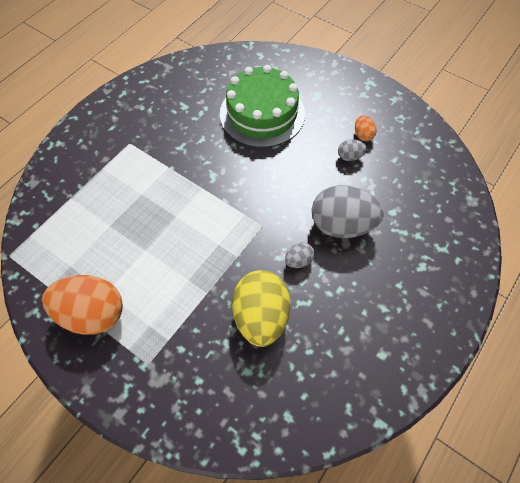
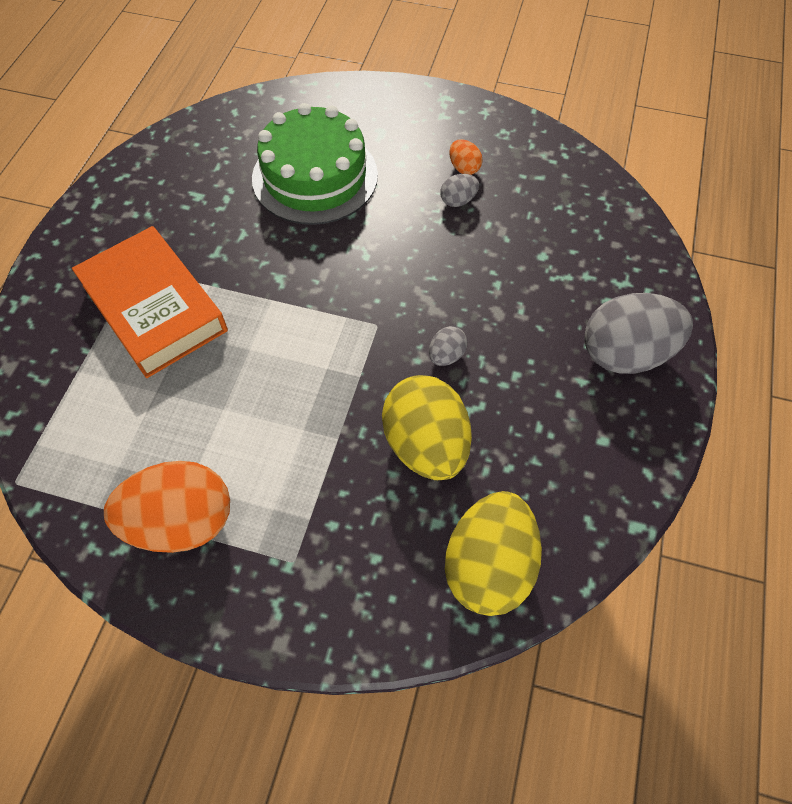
camera: 20 degrees left, 0 degrees up
(129, 172) = (154, 308): none -> orange book
(268, 413) = (488, 566): none -> yellow egg
(342, 225) = (484, 292): grey egg -> grey egg (625, 354)

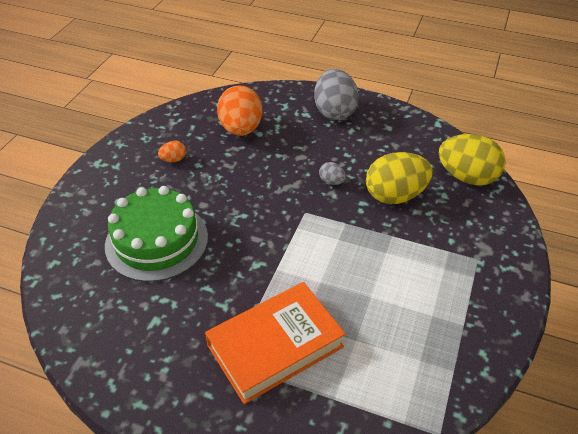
camera: 85 degrees left, 15 degrees down
(182, 522) = (459, 318): orange egg -> orange egg (241, 129)
(458, 201) = (203, 165): grey egg -> none

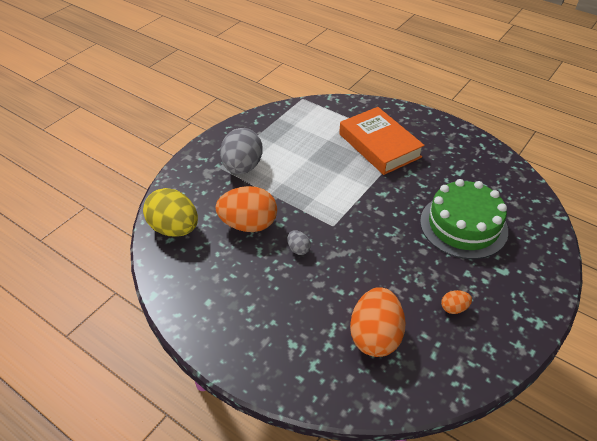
camera: 165 degrees left, 0 degrees up
(275, 346) = (379, 145): orange book -> orange book turned 75 degrees clockwise
(334, 112) = (257, 339): grey egg -> grey egg (242, 167)
(395, 195) = (248, 224): yellow egg -> orange egg

